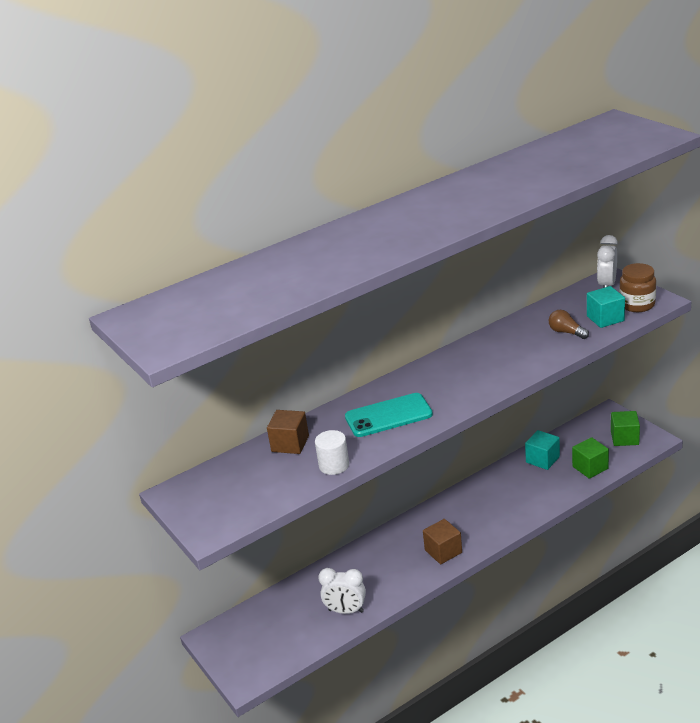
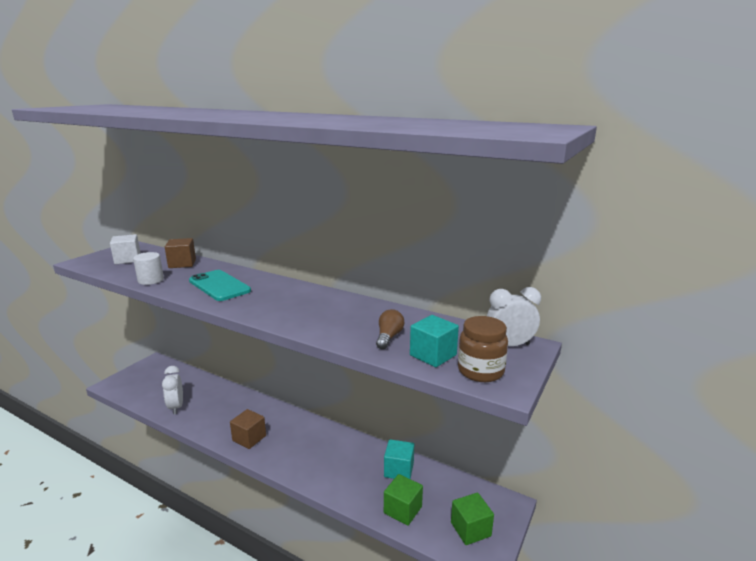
camera: 60 degrees right, 10 degrees down
(235, 490) = (128, 259): none -> white cube

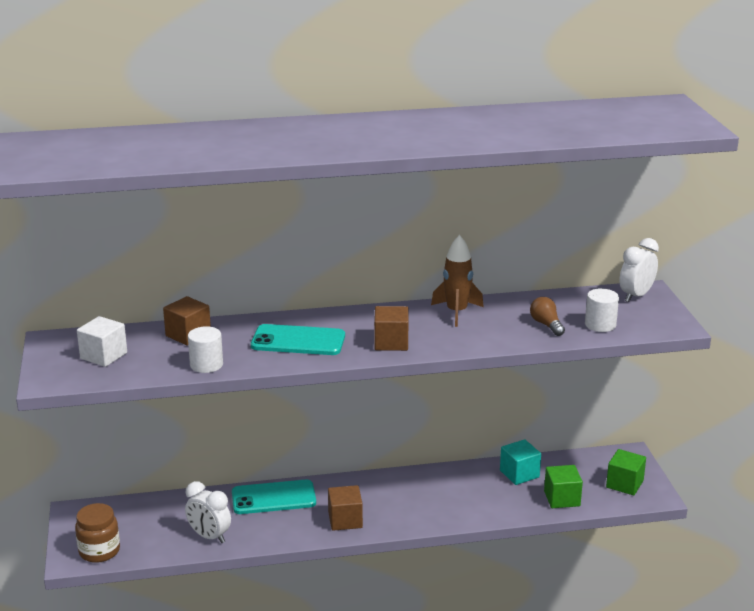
camera: 40 degrees left, 5 degrees up
(239, 402) = (273, 498): none -> turquoise phone
(263, 306) = (391, 342): none -> brown cube
(343, 304) = (456, 312): none -> brown rocket
(433, 355) = (600, 325): turquoise cube -> white cylinder
(480, 371) = (647, 323): brown jar -> brown jar (99, 551)

